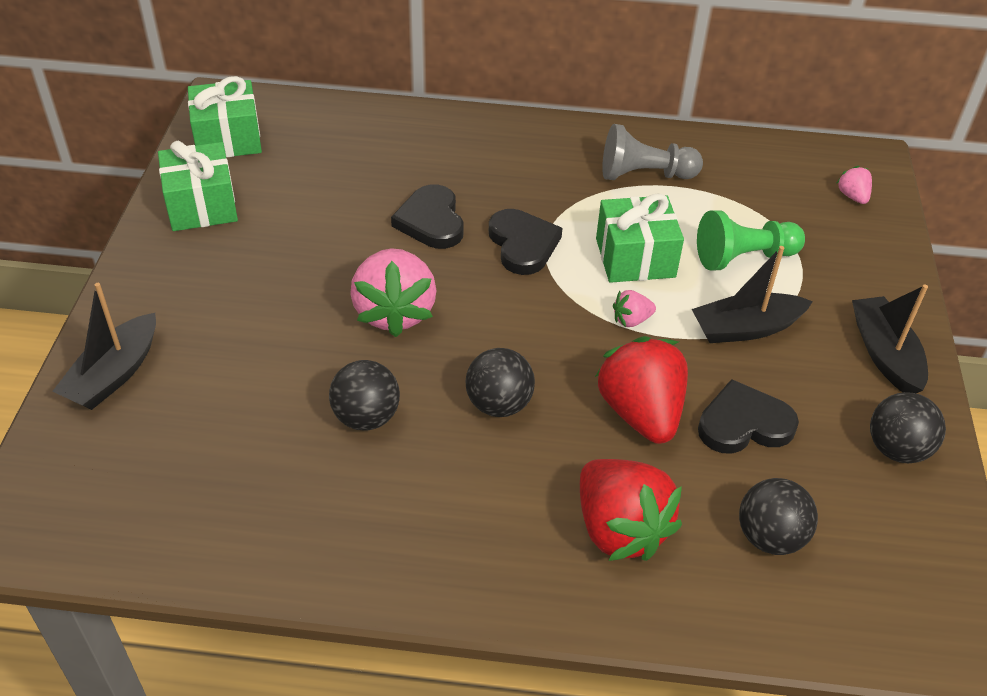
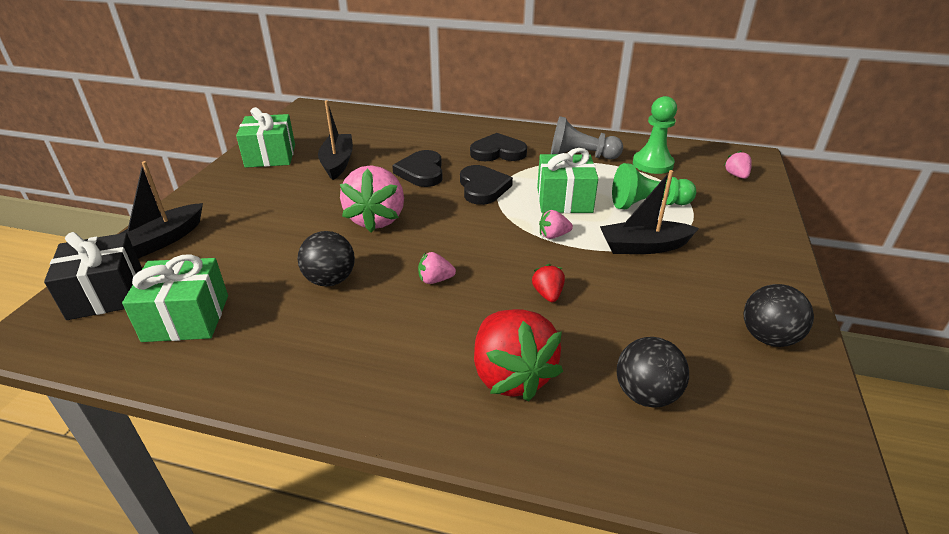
camera: 10 degrees right, 10 degrees down
(82, 466) = (106, 294): none -> black gift
(228, 139) = (304, 125): green gift -> green gift (186, 318)
(499, 404) = (435, 280): black ball -> pink strawberry
(640, 413) = (548, 294): red strawberry -> red strawberry, size x0.45
(742, 183) = (652, 164): none -> green pawn
(744, 424) = (633, 308): black heart -> black heart (498, 152)
(885, 354) = (759, 271): black boat -> black boat (337, 163)

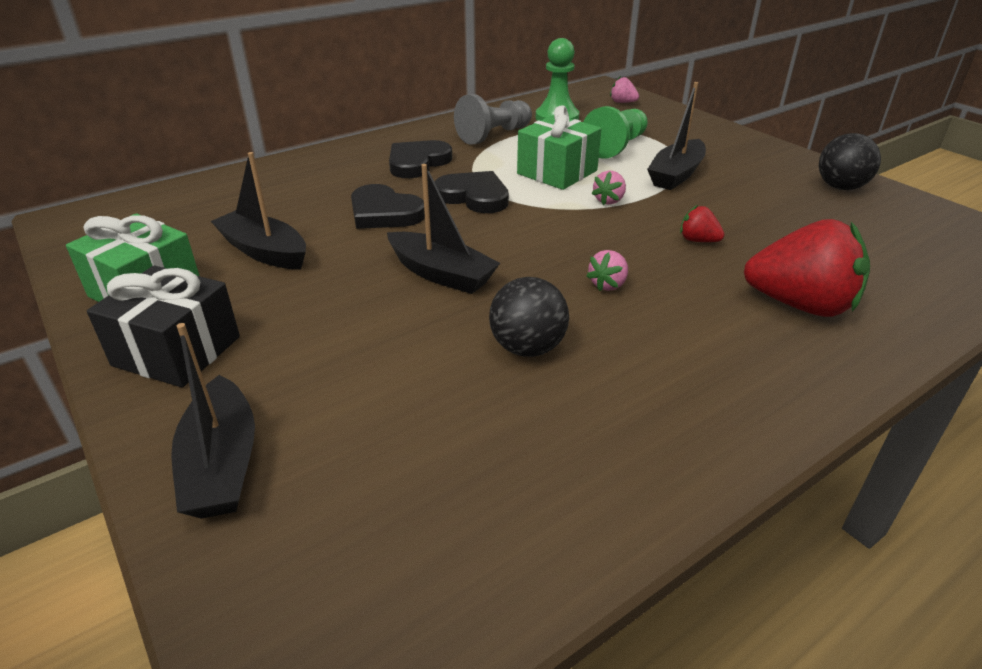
camera: 50 degrees left, 0 degrees up
(106, 294) = (297, 572): black gift -> black gift (177, 351)
(186, 318) = (473, 495): green gift -> none
(376, 219) = (441, 274): pink strawberry -> black boat
(646, 394) = (871, 258): black ball -> none

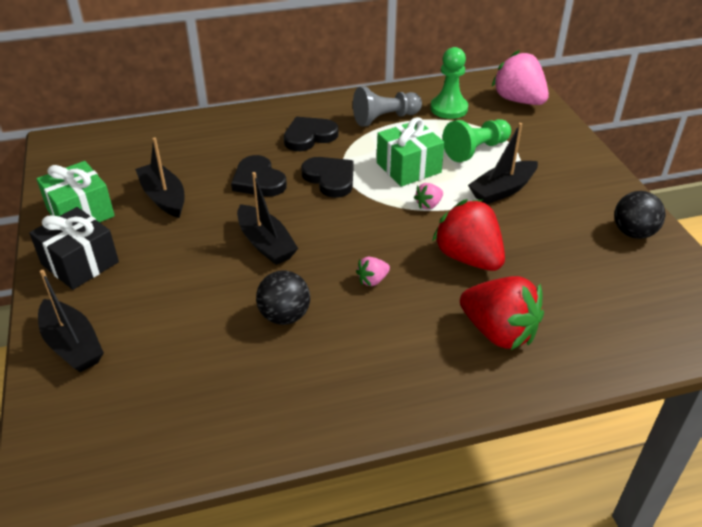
camera: 20 degrees right, 5 degrees up
(222, 463) = (72, 345): black boat -> black boat turned 45 degrees counterclockwise
(622, 102) = (518, 100): pink strawberry -> pink strawberry, size x2.23
(698, 240) = (468, 258): red strawberry -> red strawberry, size x2.23

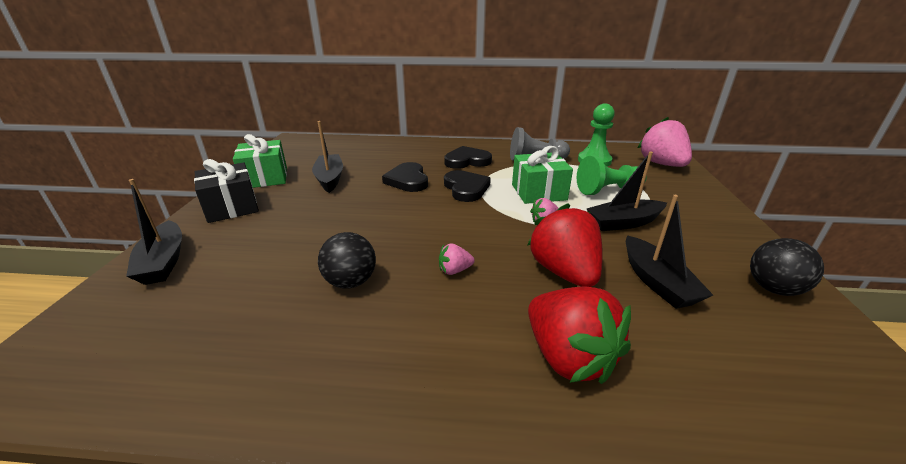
camera: 20 degrees right, 10 degrees down
(265, 243) = (380, 222): black boat -> black boat (657, 282)

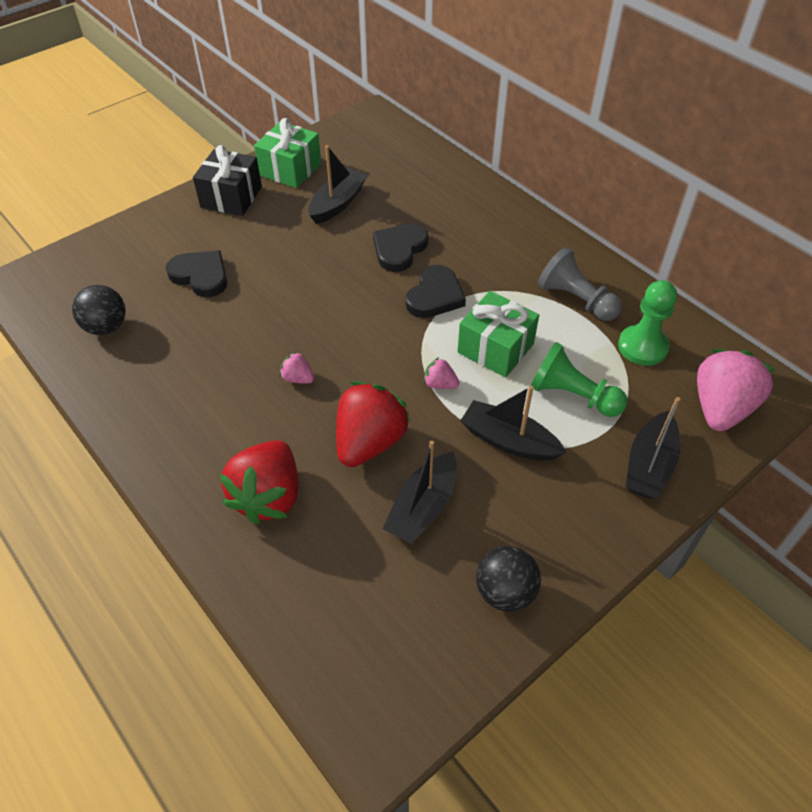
camera: 45 degrees right, 20 degrees up
(163, 261) = (144, 234): black boat -> black boat (649, 465)
(351, 282) = (224, 336): black ball -> black ball (106, 327)
(467, 161) = (496, 255): black heart -> black heart (201, 276)

